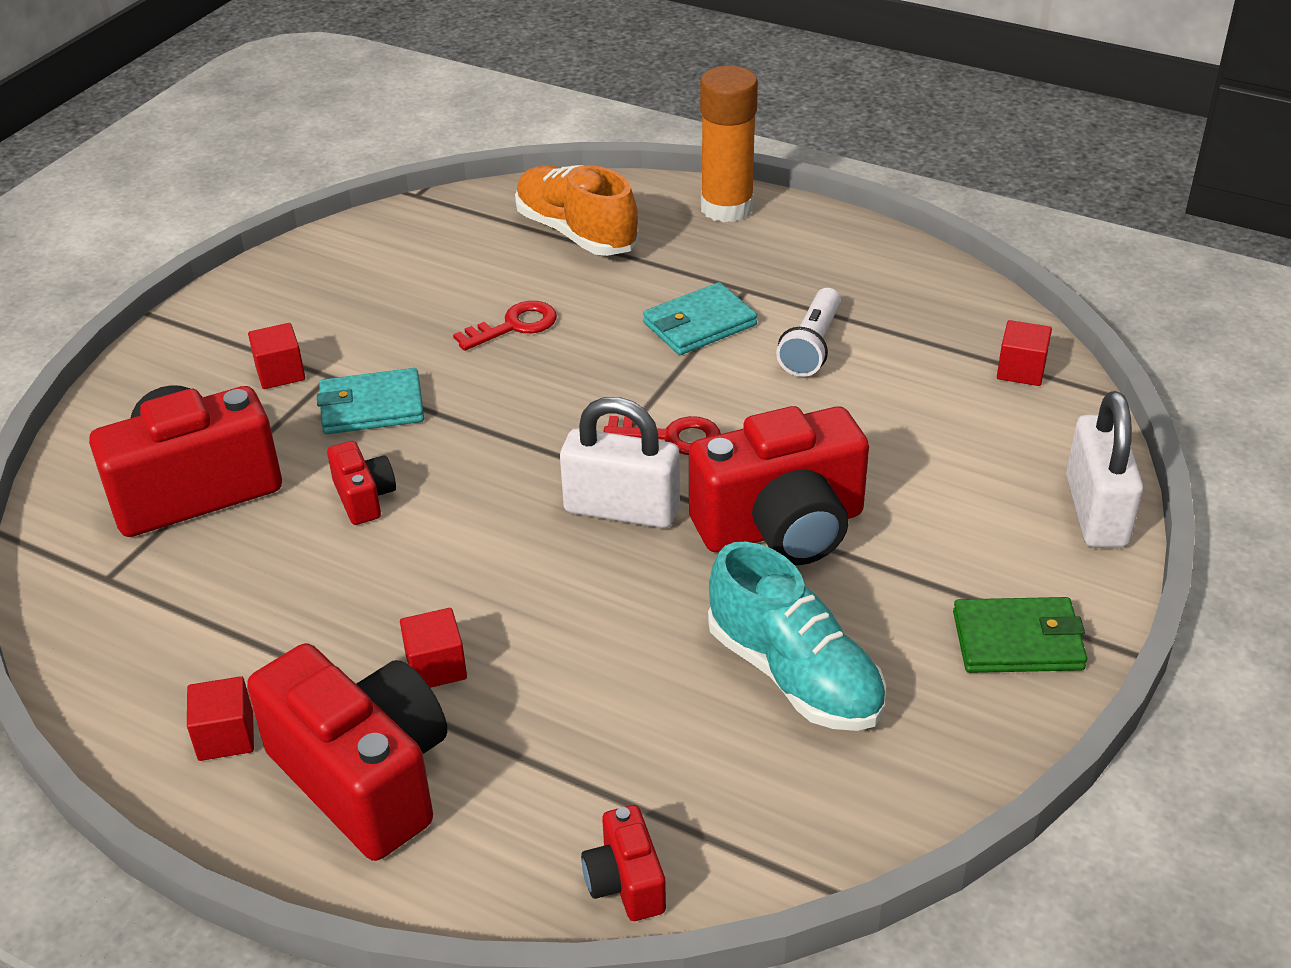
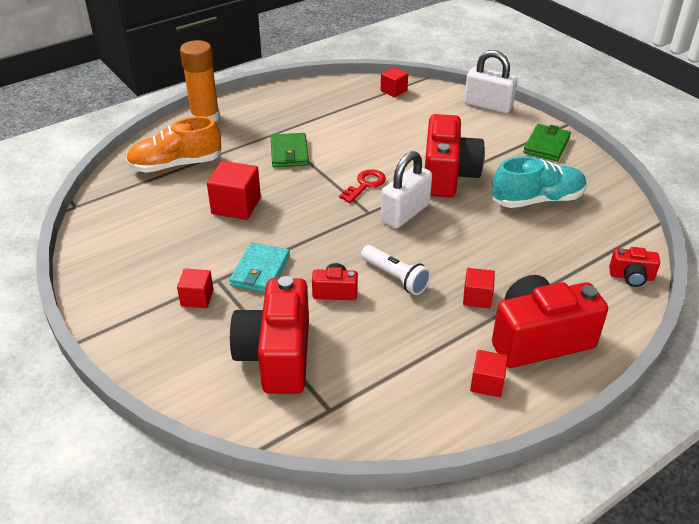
camera: 65 degrees left, 0 degrees up
(514, 326) = (236, 206): red key -> red cube
(699, 324) = (289, 153): turquoise wallet -> green wallet
(812, 346) = (333, 130): white flashlight -> white flashlight (395, 277)

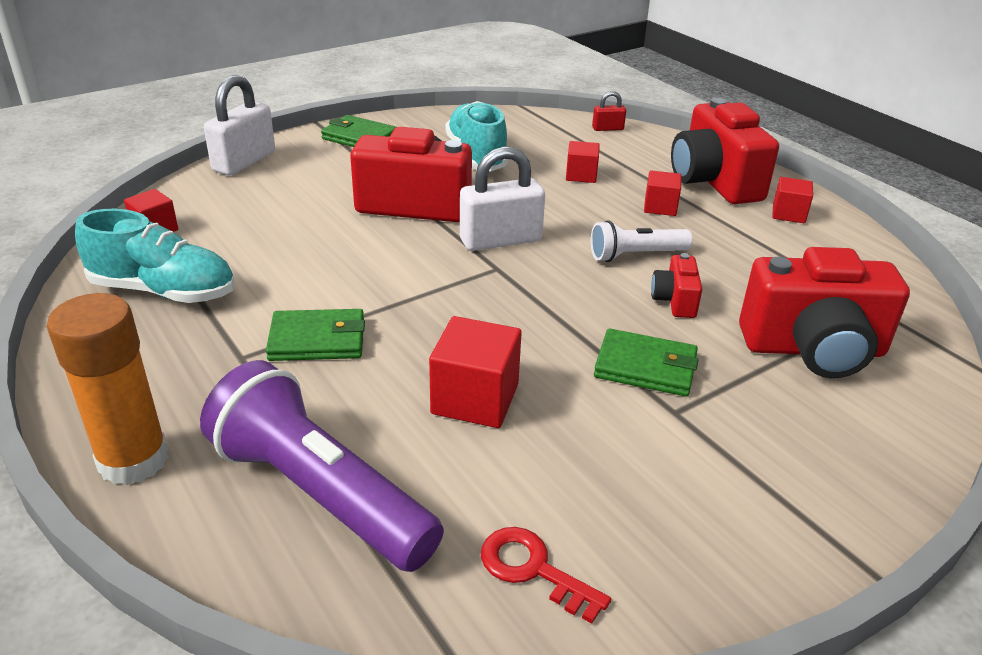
camera: 90 degrees left, 5 degrees down
(176, 165) = (320, 494): orange shoe -> purple flashlight
(197, 298) = (725, 432): red cube -> red cube (581, 175)
(260, 271) = (645, 367): turquoise wallet -> green wallet
(332, 103) = (164, 291): none -> turquoise shoe
(365, 185) = (428, 268): red key -> red key (533, 569)
(395, 277) = (636, 255): white flashlight -> white flashlight turned 150 degrees counterclockwise
(405, 213) = (500, 240): white padlock -> white padlock turned 60 degrees counterclockwise
(631, 277) = (607, 128): red camera -> red padlock

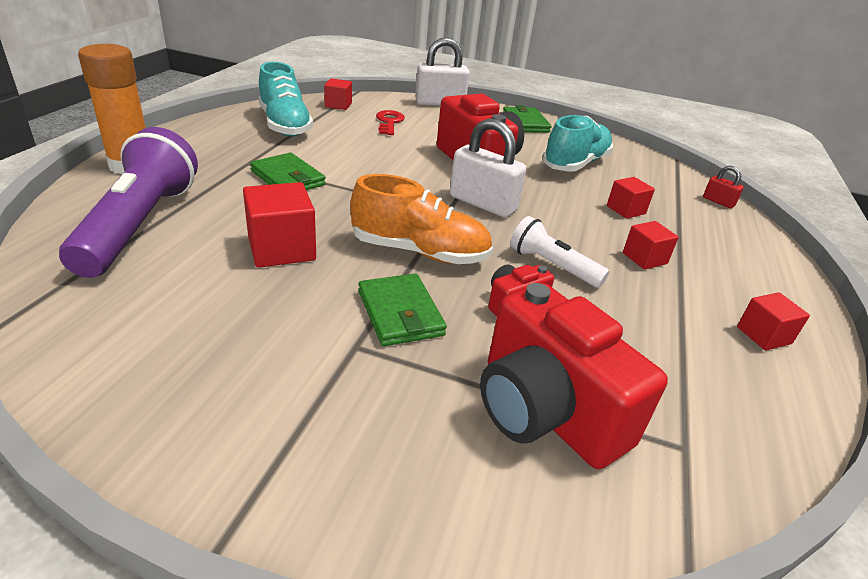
camera: 50 degrees right, 0 degrees up
(533, 569) = (111, 327): red key -> red key (389, 122)
(555, 314) = (420, 252): none -> orange shoe
(714, 182) = (738, 276): red camera -> none

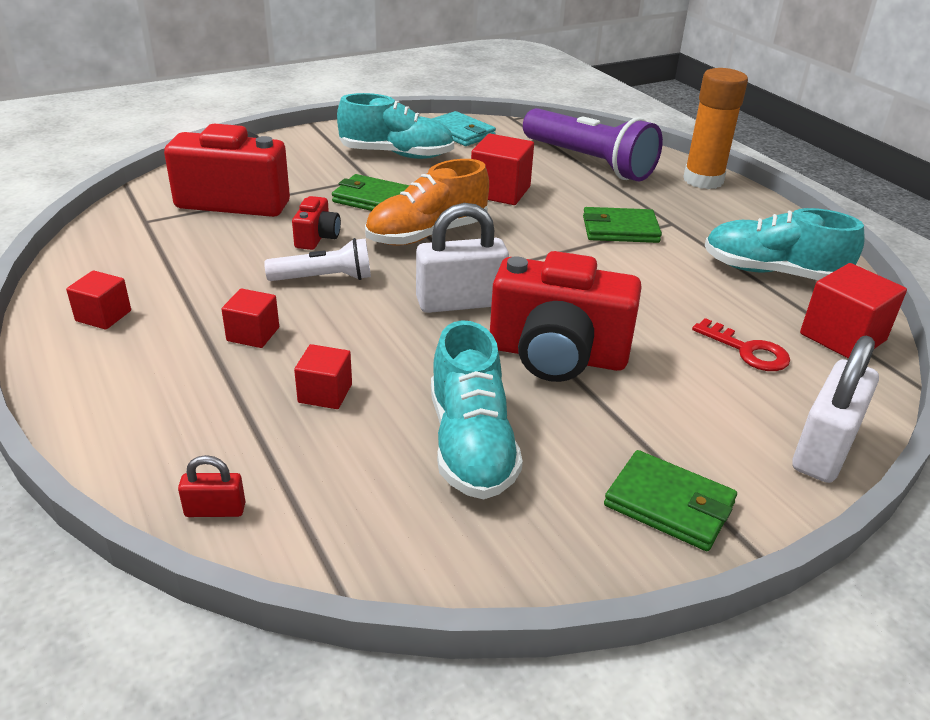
camera: 135 degrees right, 0 degrees up
(111, 347) = (460, 132): none -> turquoise wallet
(258, 362) = (397, 154): none -> turquoise shoe
(338, 105) = (842, 337): red cube -> red cube, size x1.64

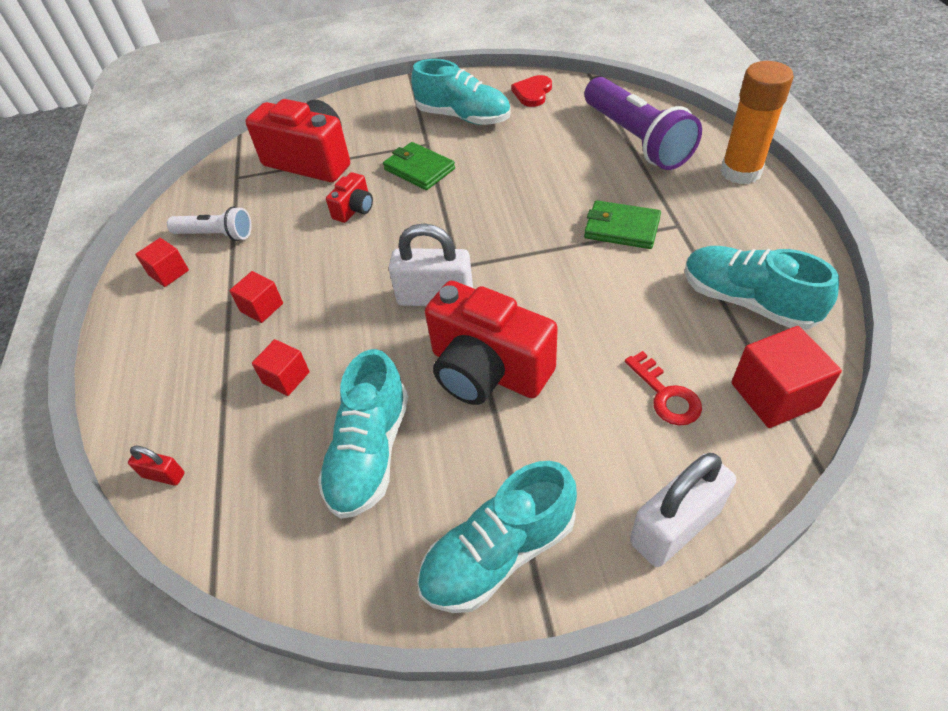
camera: 25 degrees right, 15 degrees up
(324, 278) = (339, 255): white flashlight -> white flashlight (216, 235)
(427, 234) = (444, 215): orange shoe -> none
(460, 132) = (532, 93): turquoise wallet -> red heart
(500, 191) = (533, 170): red cube -> none
(669, 504) = (499, 553): green wallet -> turquoise shoe

